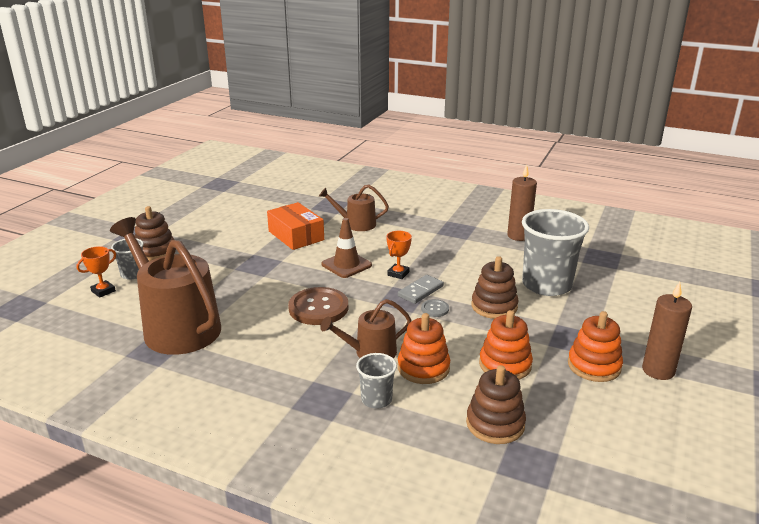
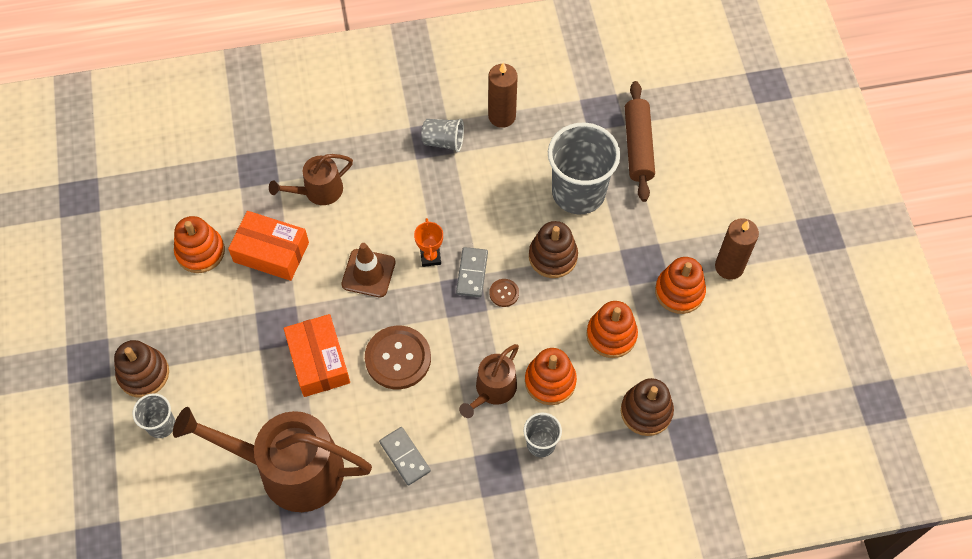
camera: 35 degrees left, 35 degrees up
(103, 291) = (160, 469): orange trophy -> none
(255, 221) = (200, 251): none -> orange stacking toy
(261, 357) = (405, 456): none -> grey domino
(264, 288) = (319, 361): none -> orange box
(435, 309) = (504, 293): grey button -> brown button
(464, 232) = (443, 141): none -> grey cup
(620, 281) = (638, 146): none -> brown rolling pin

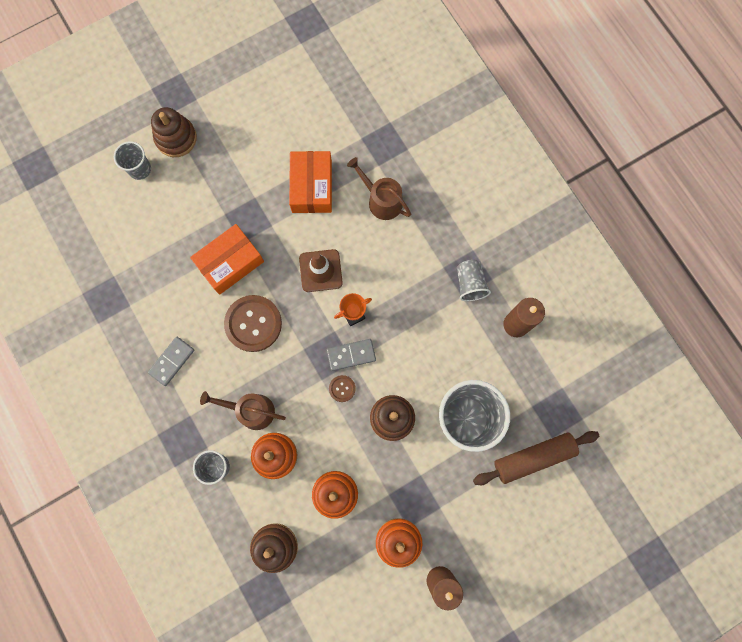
camera: 70 degrees right, 15 degrees up
(200, 251) = (292, 133): orange stacking toy -> none
(290, 469) = (134, 278): brown watering can -> none

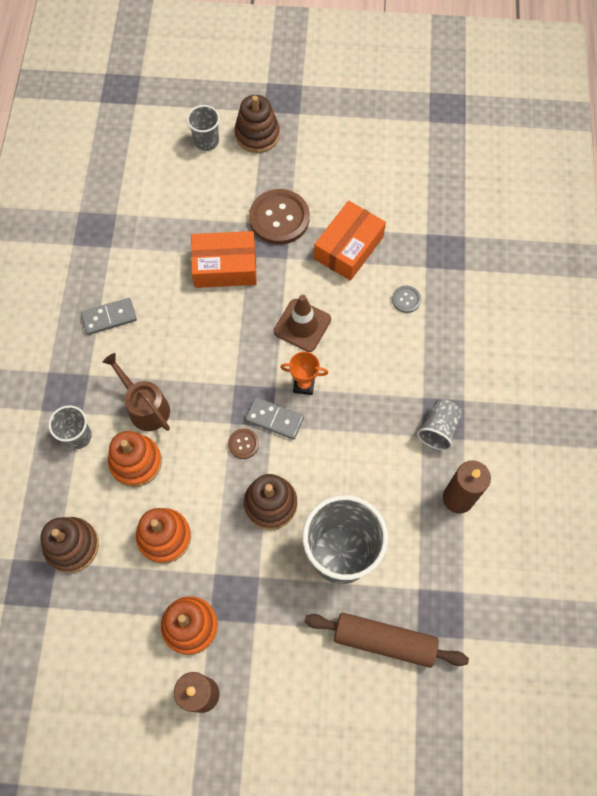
camera: 35 degrees right, 10 degrees down
(253, 324) = (205, 332): brown button -> brown button (279, 218)
(381, 200) = (406, 299): brown watering can -> grey button

